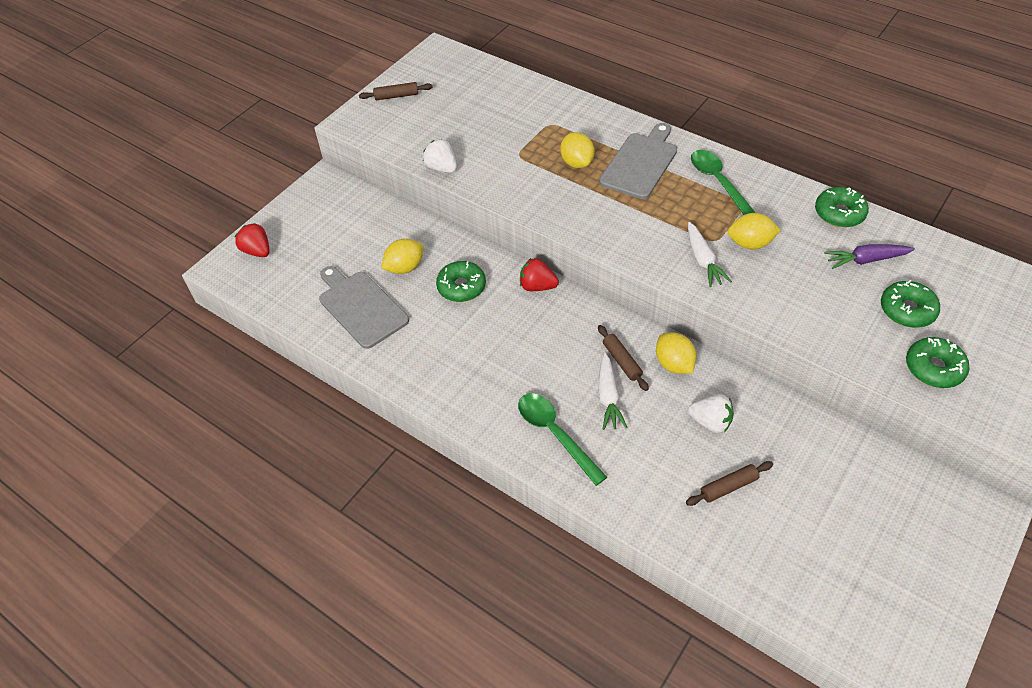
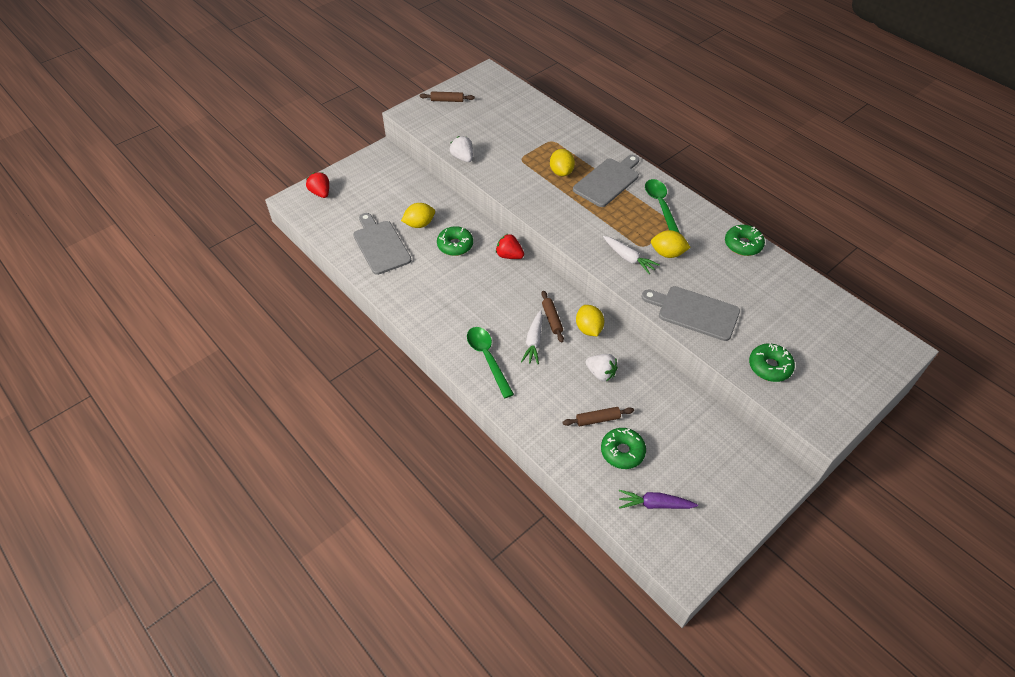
camera: 10 degrees right, 0 degrees up
(703, 260) = (628, 258): white carrot -> white carrot turned 45 degrees counterclockwise
(813, 315) = (694, 312): none -> grey cutting board
(866, 260) = (749, 282): purple carrot -> purple carrot (655, 504)
(907, 310) = (766, 323): green donut -> green donut (622, 452)

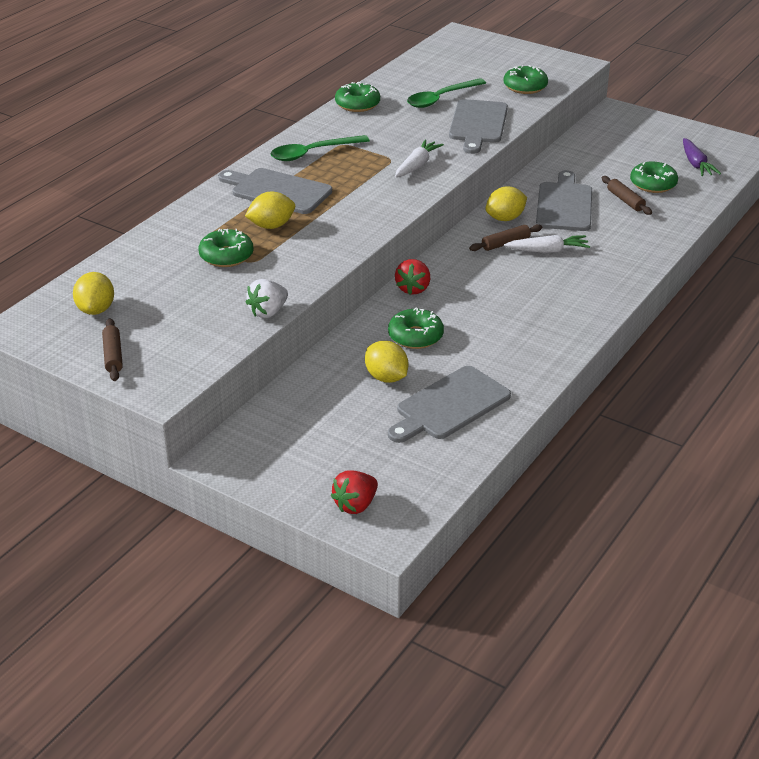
camera: 105 degrees left, 15 degrees down
(487, 358) = (595, 278): green spoon -> green spoon (441, 98)
(531, 149) = (226, 256): none -> green donut
(601, 373) = (564, 205): white strawberry -> grey cutting board
(667, 253) = (395, 144): yellow lemon -> yellow lemon (96, 310)

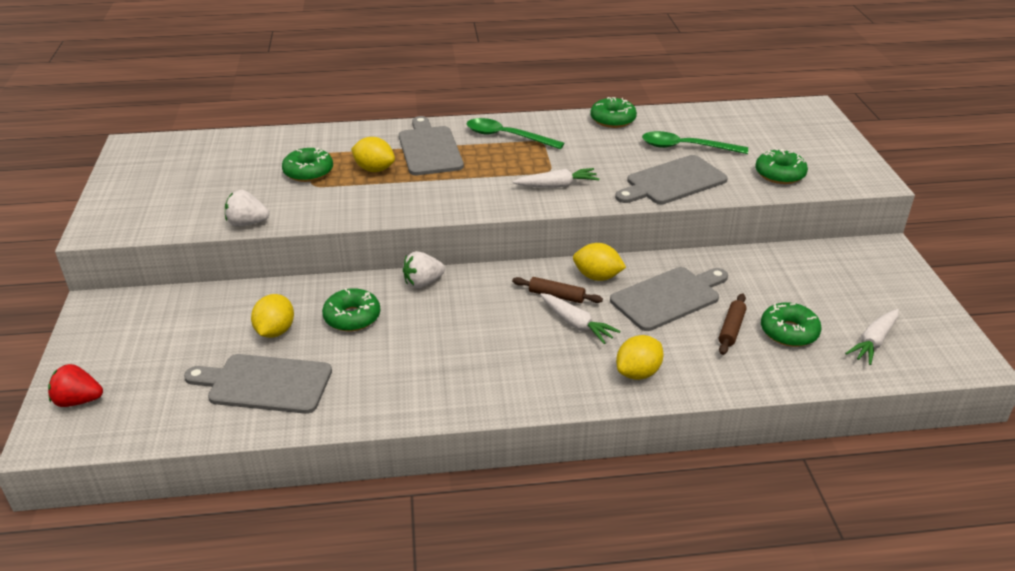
camera: 50 degrees right, 0 degrees up
(96, 310) = (181, 159): yellow lemon -> yellow lemon (638, 373)
(113, 355) = (127, 192): brown rolling pin -> none
(413, 289) = (423, 283): red strawberry -> white strawberry
(696, 164) = (873, 342): purple carrot -> white carrot

